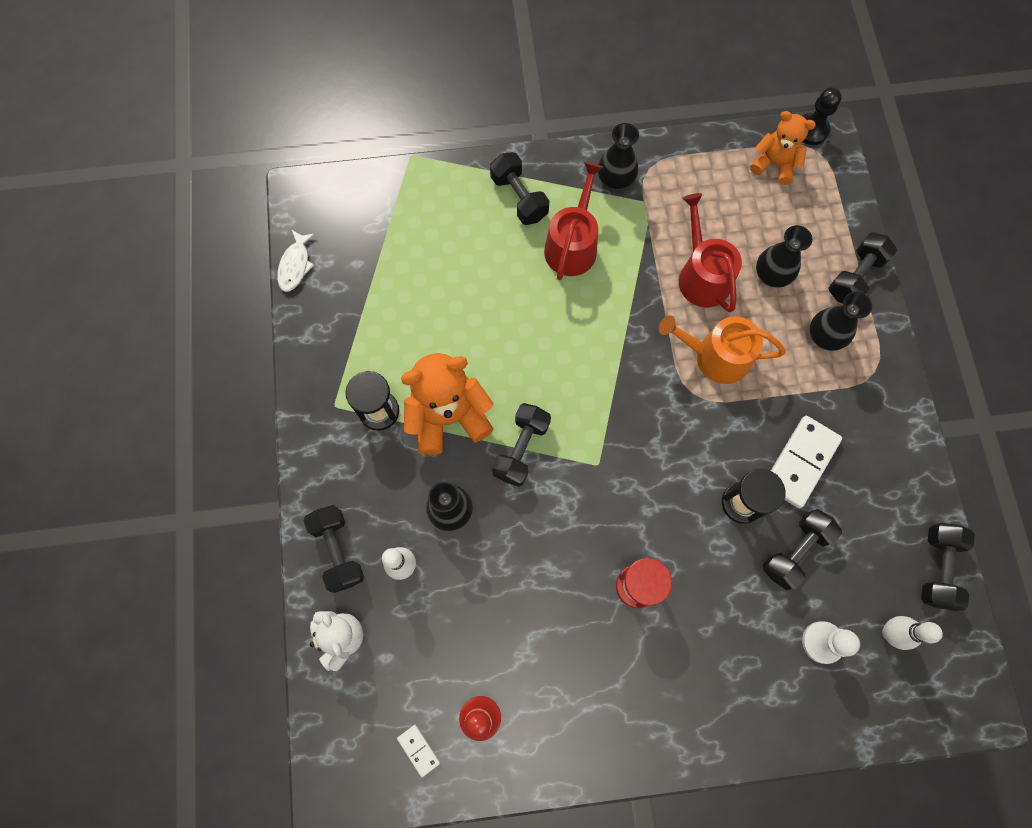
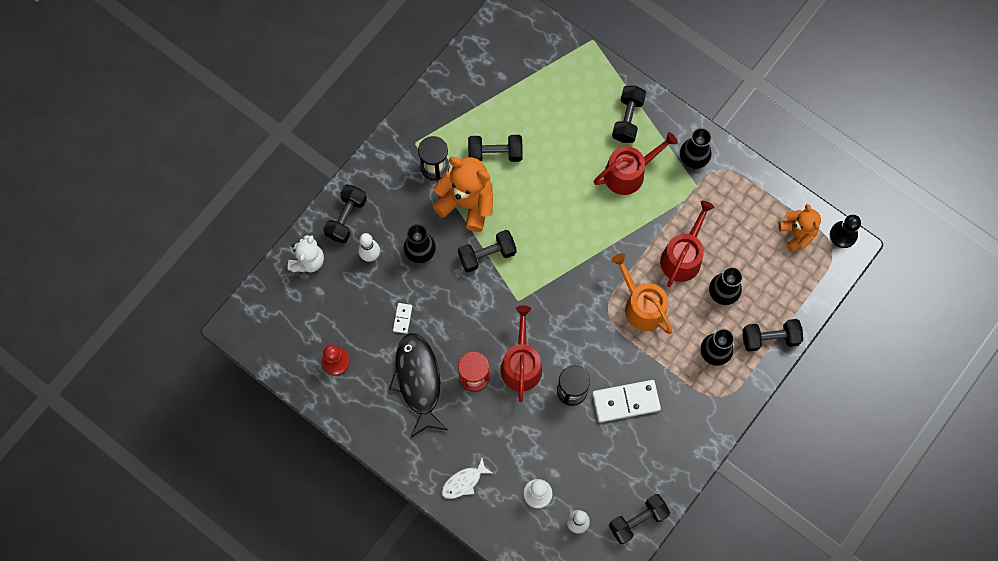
camera: 45 degrees right, 0 degrees up
(295, 265) = (468, 47): white fish -> white fish (464, 482)
(418, 750) = (293, 347): white domino -> white domino (402, 318)
(587, 649) = (418, 381): none -> black fish
(667, 525) = (521, 364): none -> red watering can
(795, 551) = (573, 440): black dumbbell -> black dumbbell (495, 153)

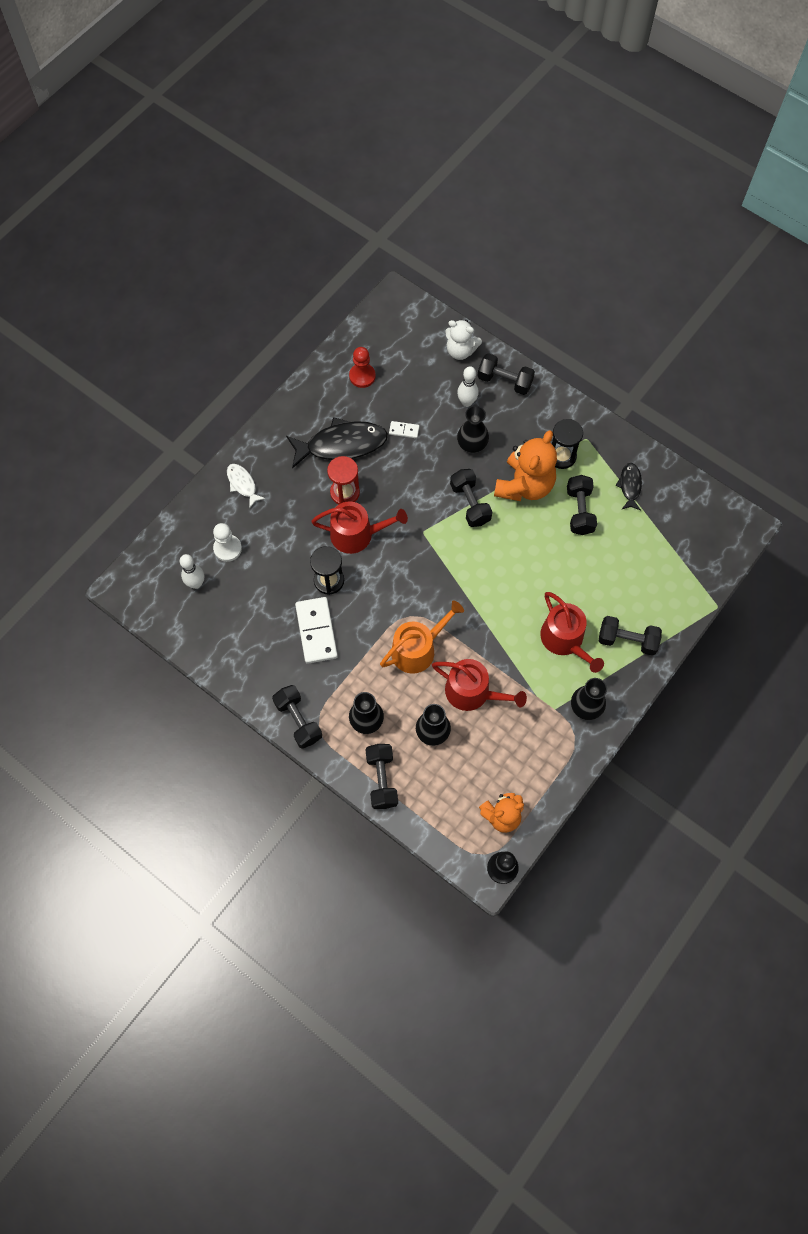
camera: 90 degrees right, 5 degrees down
(468, 106) = (630, 486): none -> black fish
(638, 520) = (195, 640): black dumbbell -> black dumbbell (298, 720)

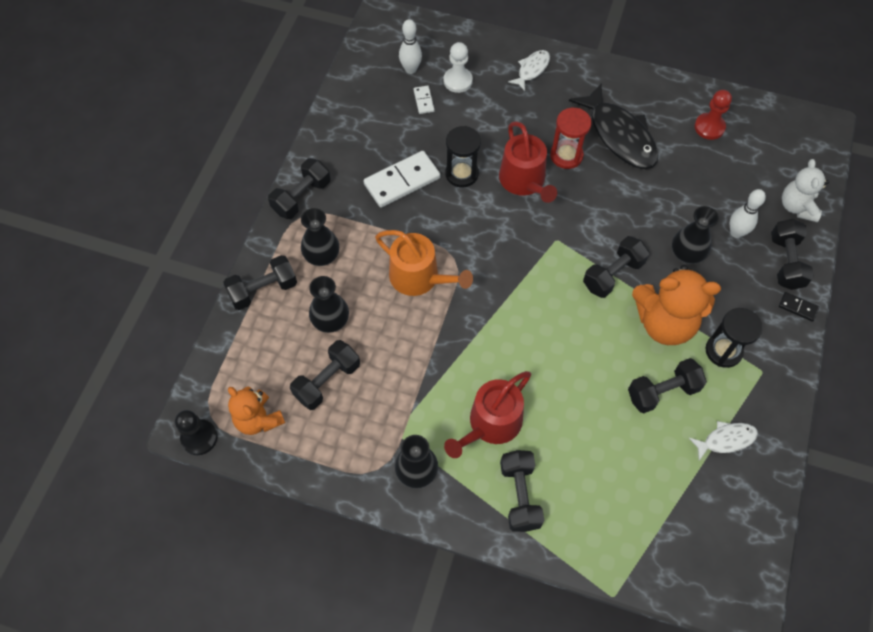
camera: 70 degrees right, 5 degrees down
(404, 430) = (667, 184): white domino -> white domino (424, 101)
(473, 692) = (390, 346): red watering can -> none
(486, 751) = (327, 381): none -> black dumbbell
(544, 391) = (798, 307): none -> black domino
(630, 486) = (726, 440): black fish -> white fish

